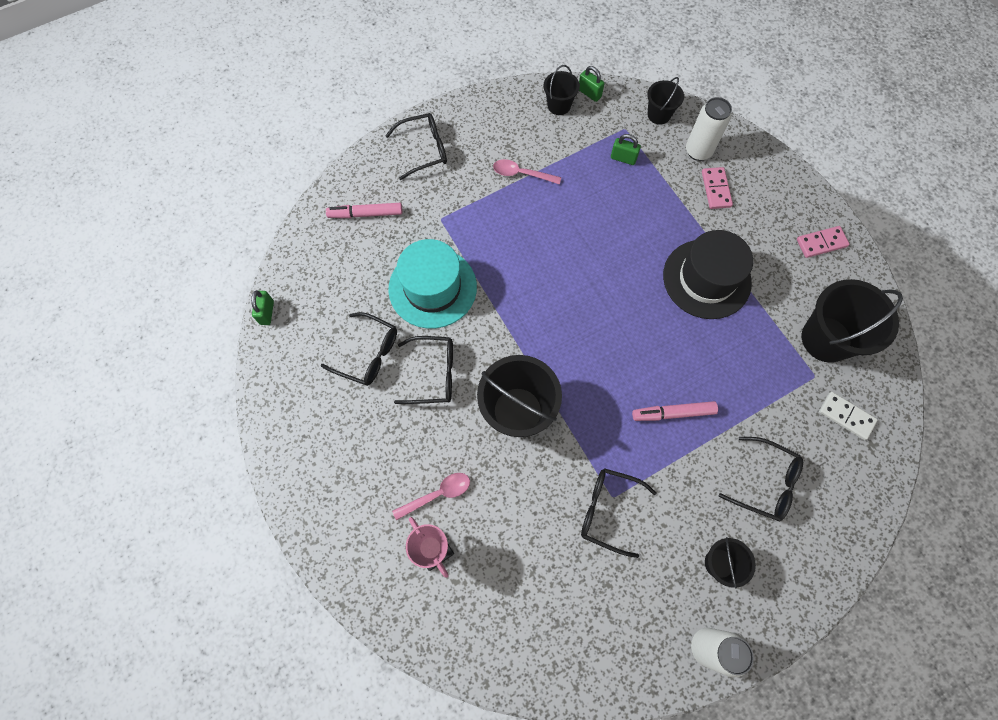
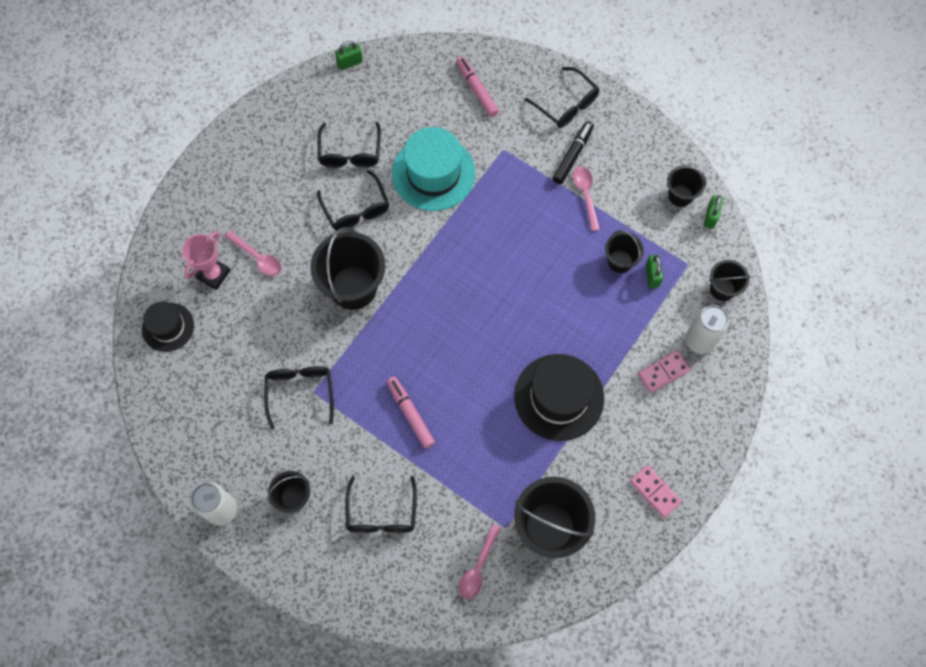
camera: 65 degrees right, 0 degrees up
(472, 626) = (168, 327): none -> black hat
(477, 167) = (572, 155): none -> black marker
(598, 176) = (620, 261): none -> black bucket
(846, 416) = (478, 567): white domino -> pink spoon

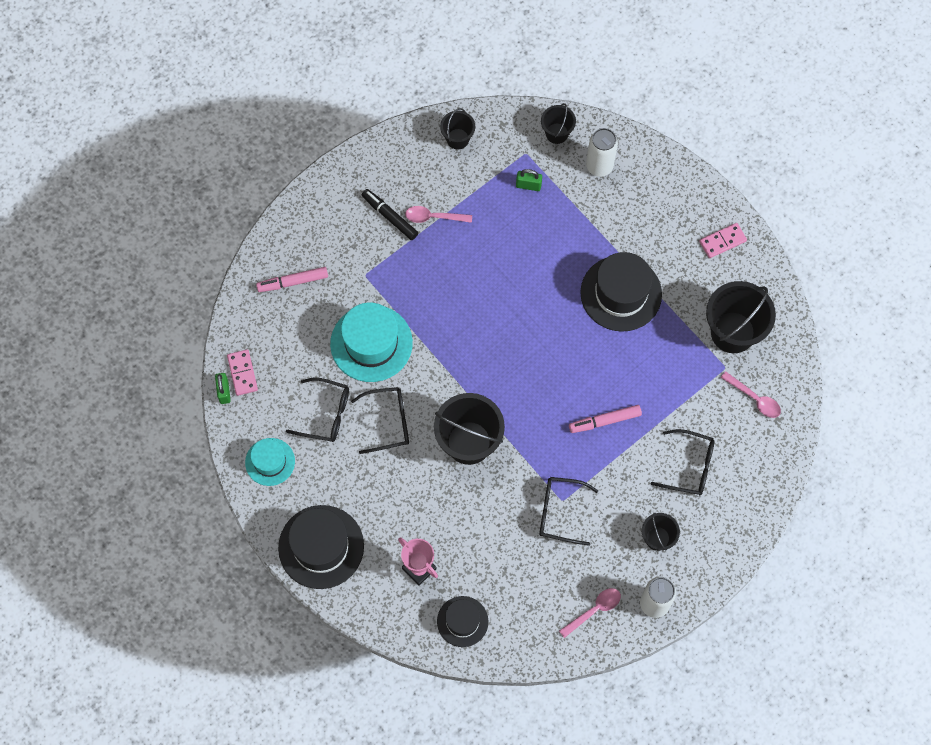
camera: 75 degrees left, 0 degrees up
(217, 183) = (321, 547): none -> black hat
(257, 257) = (413, 524): pink spoon -> pink spoon (594, 610)
(291, 118) = (270, 462): none -> turquoise hat
(566, 104) = (334, 207): black glasses -> none
(620, 261) = (507, 207): black bucket -> none
(663, 372) = (620, 203): pink domino -> pink domino (242, 373)
(710, 217) = (485, 121): green padlock -> none

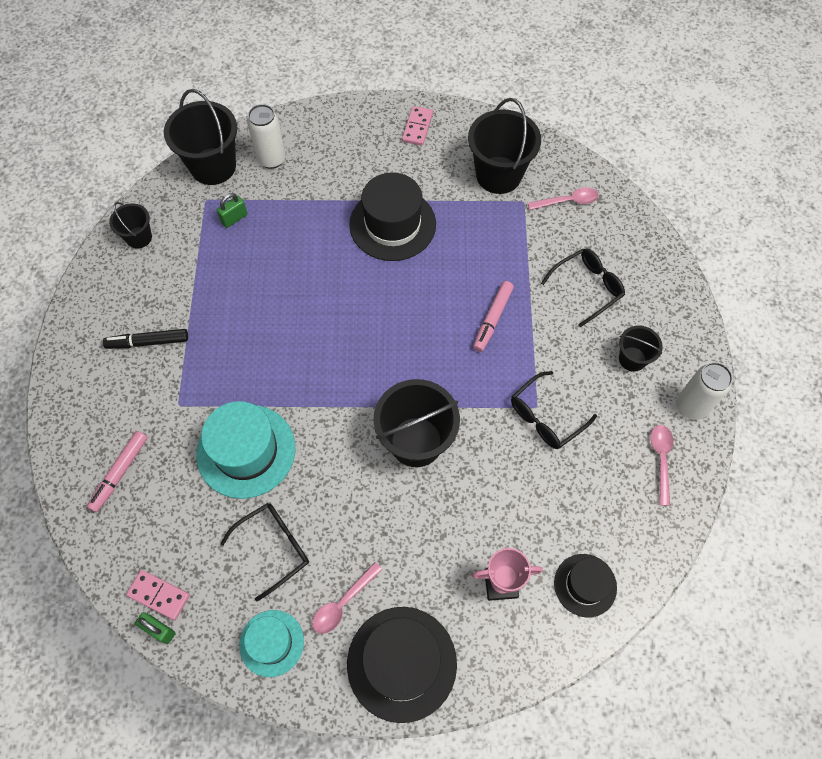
camera: 50 degrees left, 5 degrees down
(388, 422) = (333, 497): black glasses -> none
(433, 217) = (185, 308): pink spoon -> pink spoon (343, 603)
(557, 133) = (213, 166): black bucket -> black bucket, size x1.86

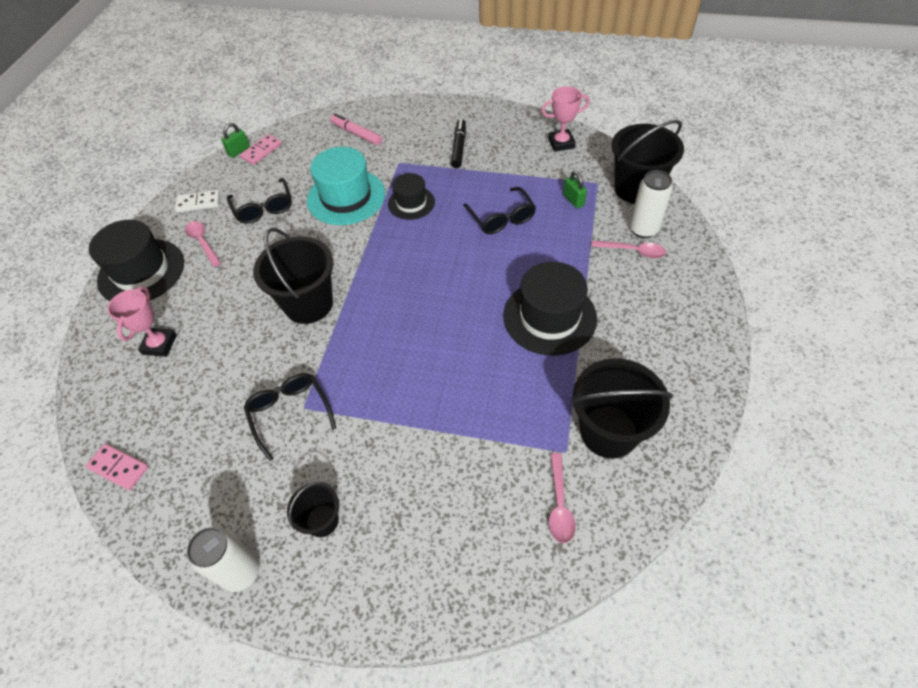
camera: 105 degrees right, 10 degrees down
(139, 237) = (561, 143): black bucket -> pink trophy
(271, 643) = (198, 203): turquoise hat -> white domino
(417, 127) = (687, 358): pink domino -> pink domino (118, 468)
(492, 319) = (414, 387): pink marker -> none
(585, 585) = (122, 409): black hat -> black hat (411, 203)
(587, 288) = (428, 494): black glasses -> black glasses (501, 218)
(661, 460) = (197, 515): pink spoon -> pink spoon (633, 251)

